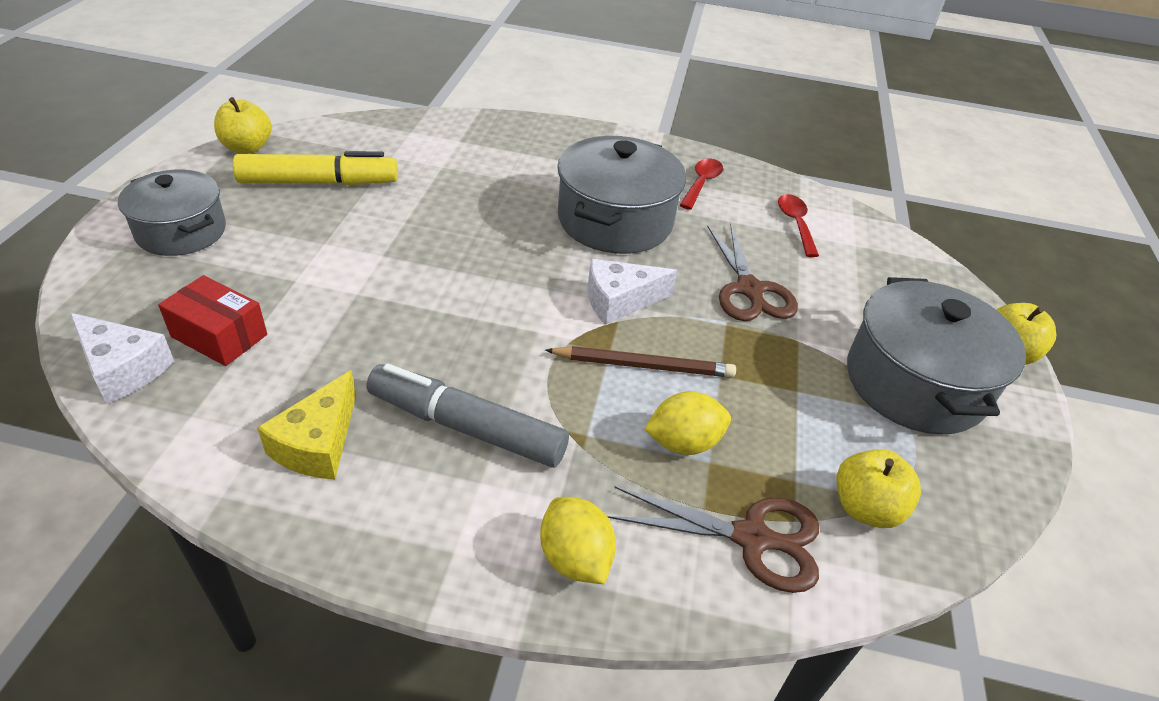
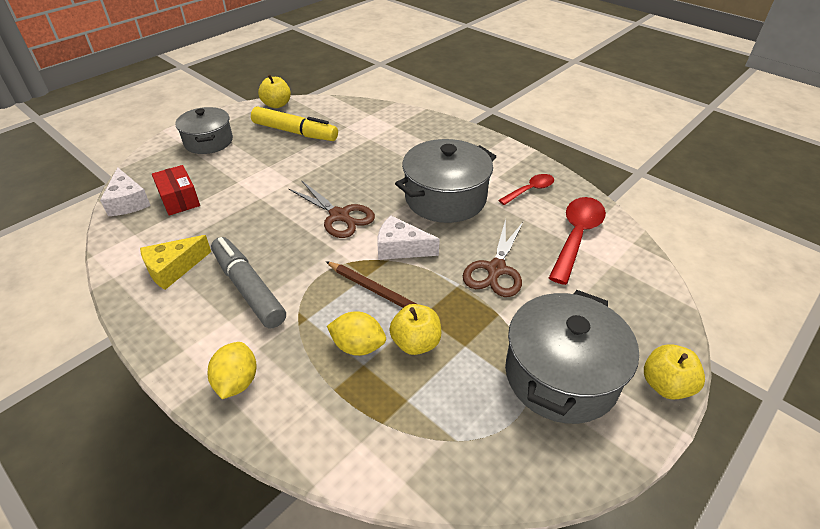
camera: 35 degrees right, 0 degrees up
(753, 538) = (345, 420): brown scissors -> brown scissors (340, 216)
(795, 224) = (576, 236): red spoon -> red spoon, size x1.71
(865, 508) = (437, 438): yellow apple -> yellow apple (415, 343)

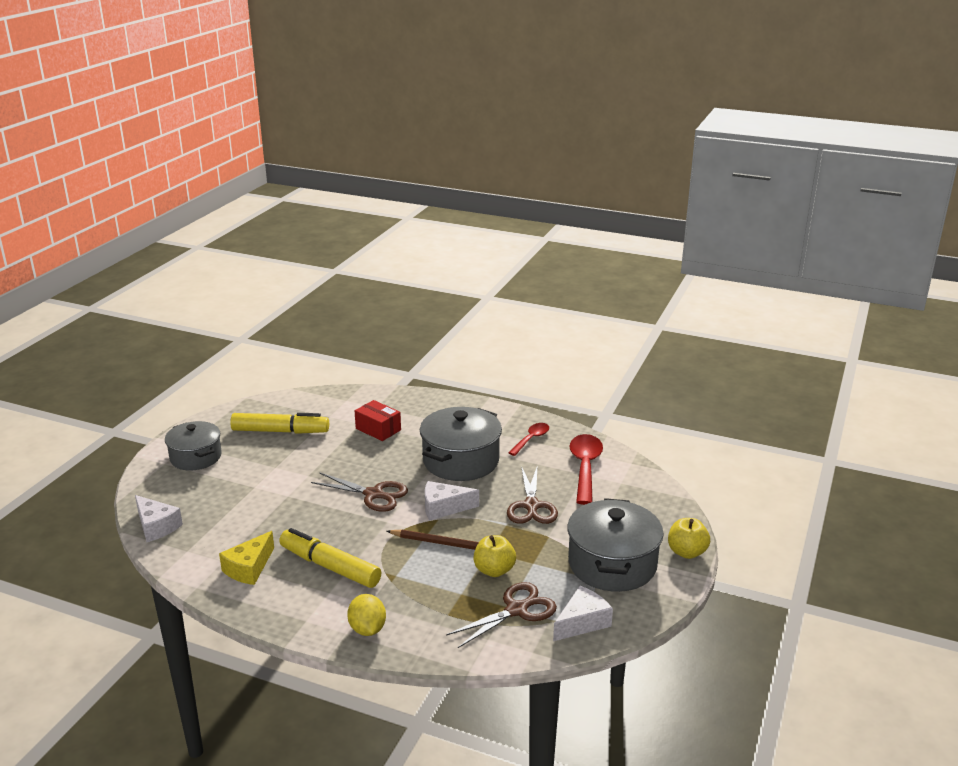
camera: 20 degrees left, 15 degrees down
(179, 199) = (208, 513): red box -> red box (378, 429)
(248, 289) = (330, 567): grey marker -> yellow marker
(277, 105) = (242, 408): yellow apple -> none
(358, 346) = (450, 583): yellow lemon -> none
(416, 408) = (517, 610): none -> brown scissors
(488, 455) = (582, 622): none -> white cheese

